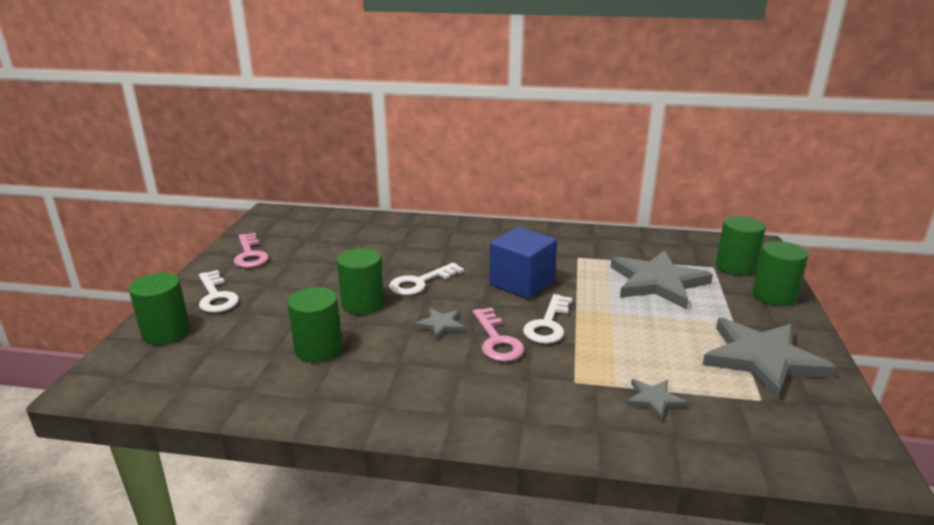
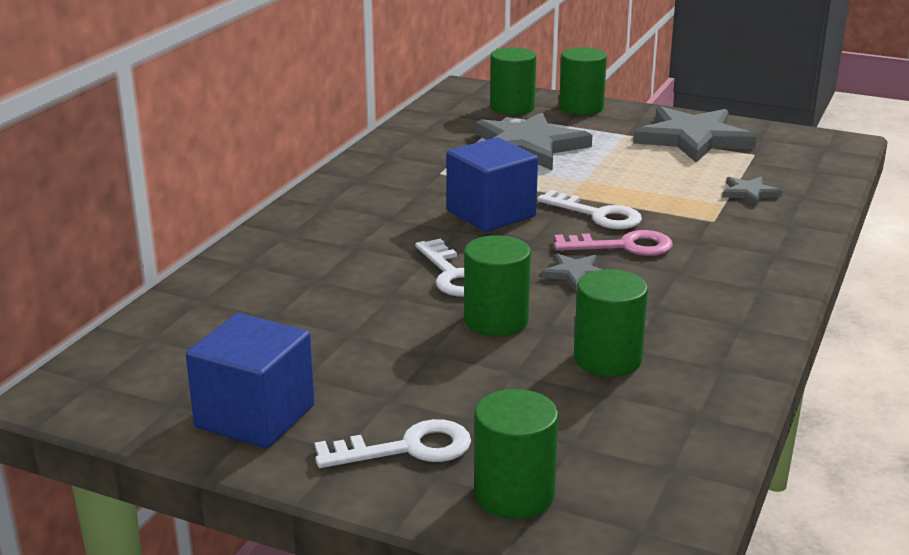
camera: 75 degrees left, 0 degrees up
(250, 255) = (255, 416): pink key -> blue cube

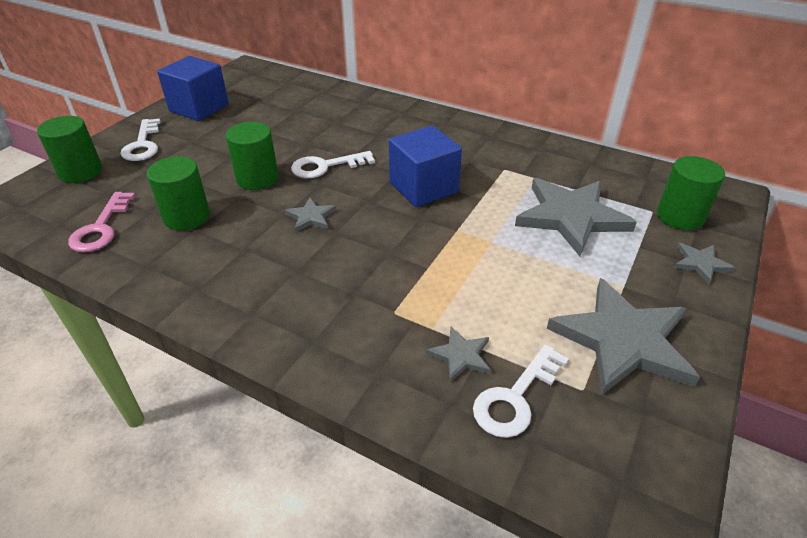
camera: 95 degrees right, 15 degrees up
(581, 107) = (700, 263): green cylinder -> grey star
(597, 215) = (415, 240): white key -> white key (515, 398)
(623, 246) = (351, 246): pink key -> pink key (101, 228)

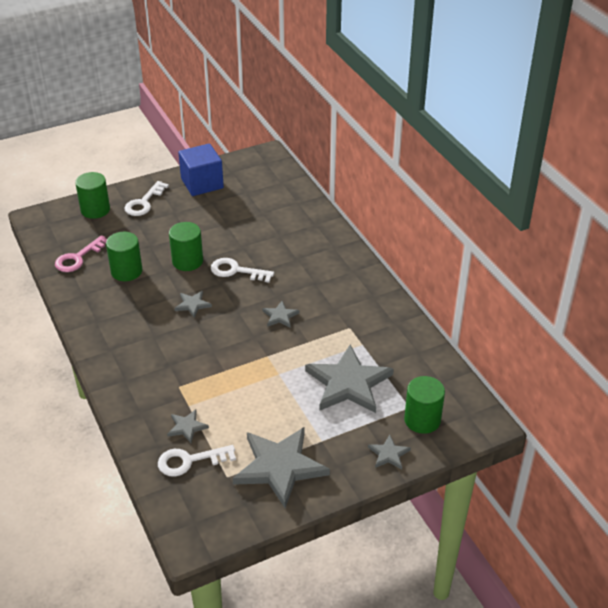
camera: 35 degrees right, 0 degrees up
(423, 187) = (280, 316): blue cube -> grey star

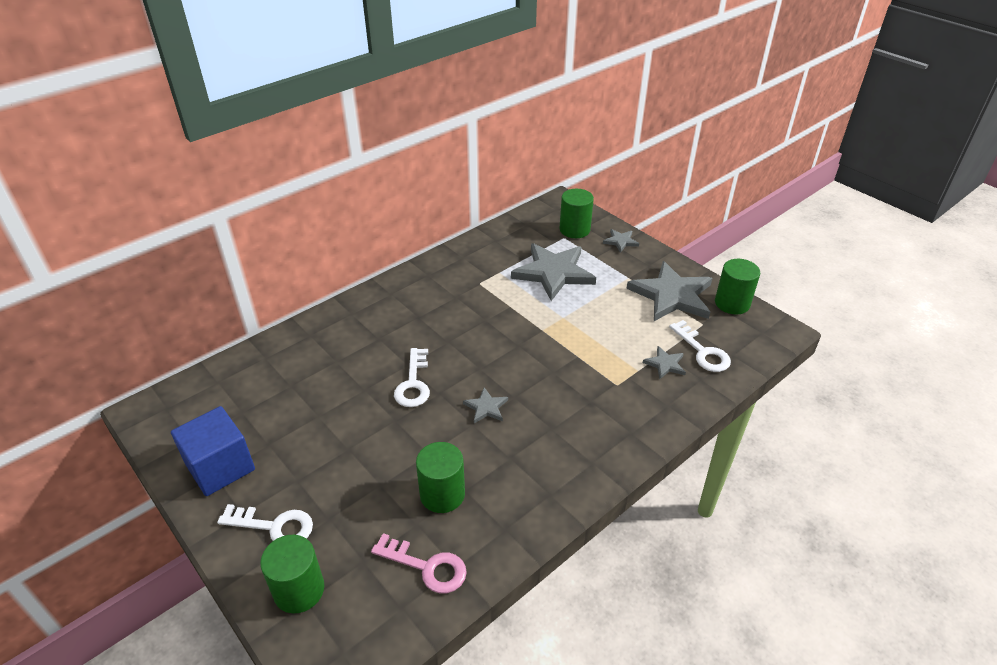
camera: 105 degrees left, 0 degrees up
(187, 261) = (405, 434): green cylinder -> green cylinder (732, 303)
(280, 316) = (480, 332): grey star -> none

